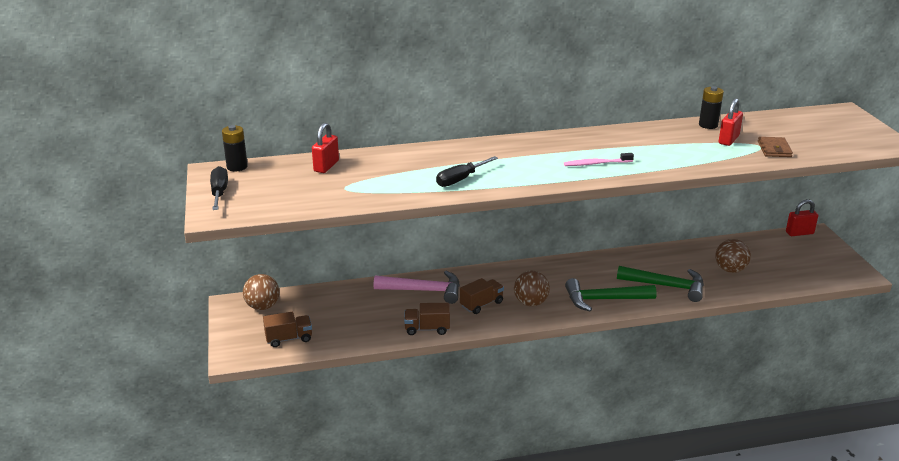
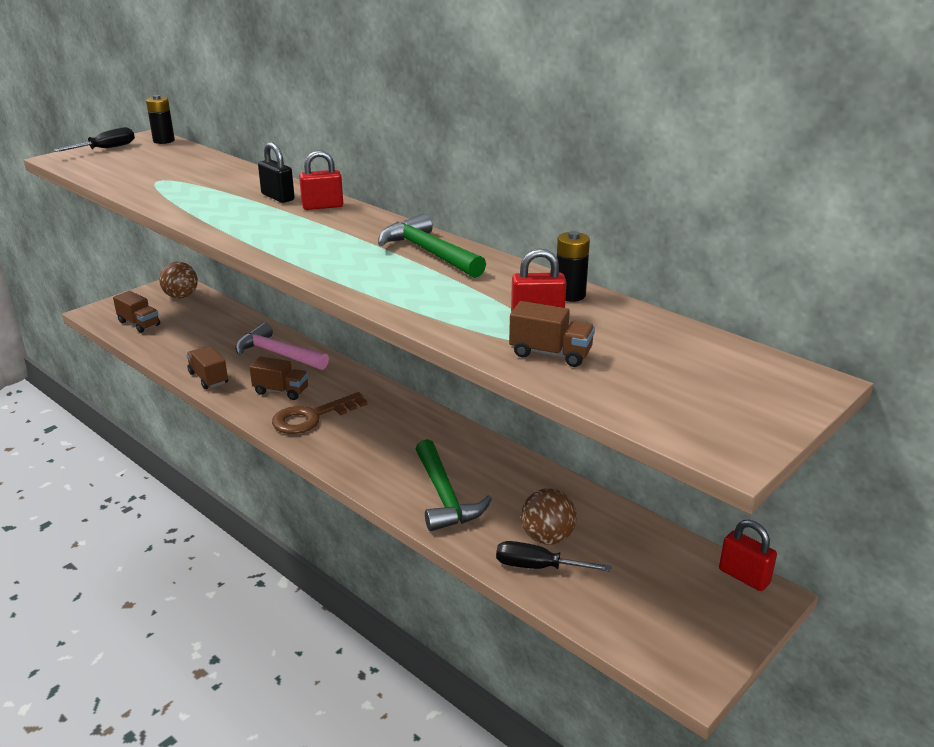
camera: 55 degrees right, 0 degrees up
(326, 166) = (198, 164): red padlock -> red padlock (322, 206)
(424, 291) = (277, 354): pink hammer -> pink hammer turned 150 degrees clockwise
(449, 156) = (278, 197): none -> black padlock
(460, 179) = (226, 214): black screwdriver -> black screwdriver (538, 567)
(530, 303) = (311, 417): brown ball -> brown key
(596, 163) = (346, 260): pink toothbrush -> none
(604, 300) = (365, 461): green hammer -> green hammer (429, 253)
(774, 149) = (550, 353): brown wallet -> brown truck

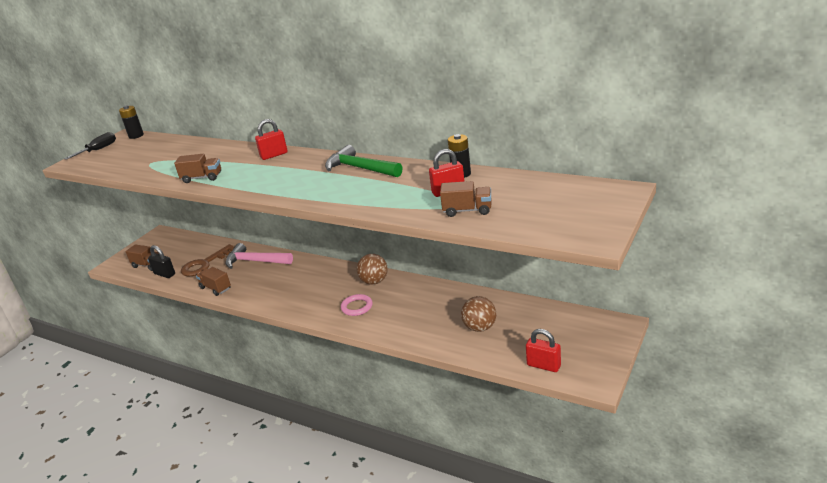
camera: 10 degrees left, 0 degrees up
(181, 296) = (168, 240): brown ball -> brown ball (374, 281)
(278, 197) = (240, 156): black padlock -> black padlock (165, 274)
(281, 391) = (269, 284): brown truck -> brown truck (202, 178)
(311, 417) = (298, 295): brown key -> brown key (204, 264)
(384, 456) = (357, 307): none -> pink ring
(444, 496) = (406, 320): green hammer -> none
(538, 567) = (481, 346): black screwdriver -> none
(744, 576) = (603, 318): red padlock -> red padlock (543, 365)

